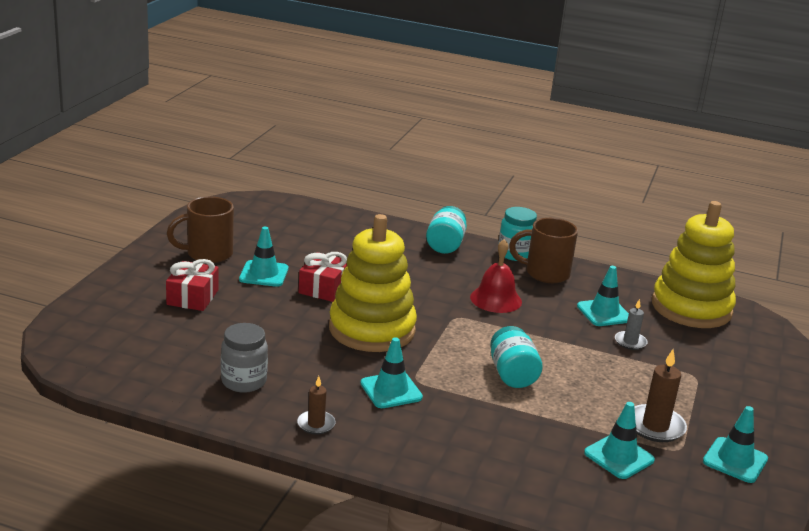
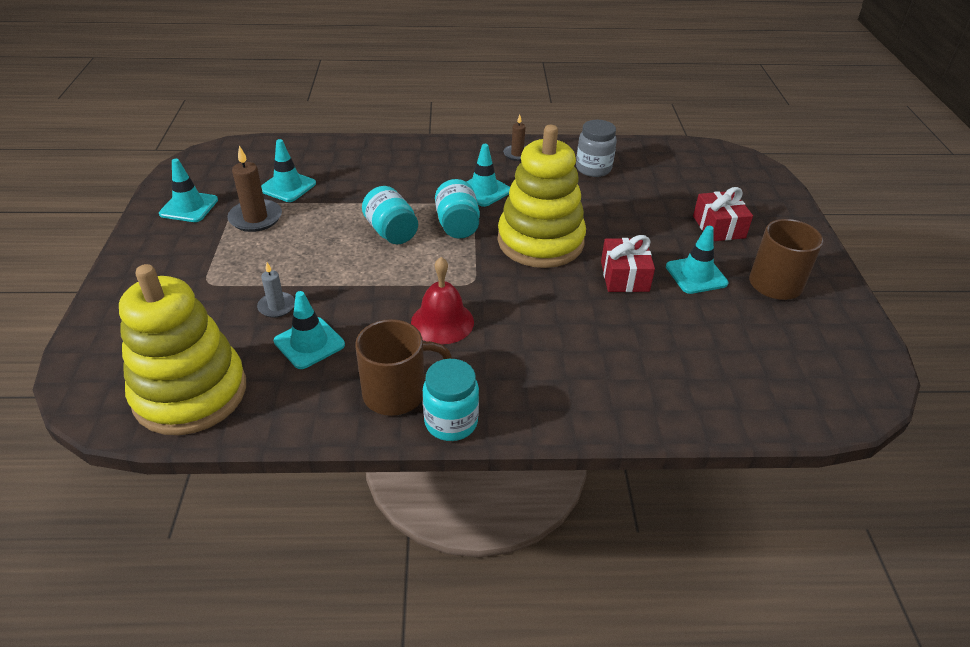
camera: 160 degrees right, 15 degrees up
(445, 245) = (551, 404): turquoise jar -> turquoise jar (457, 225)

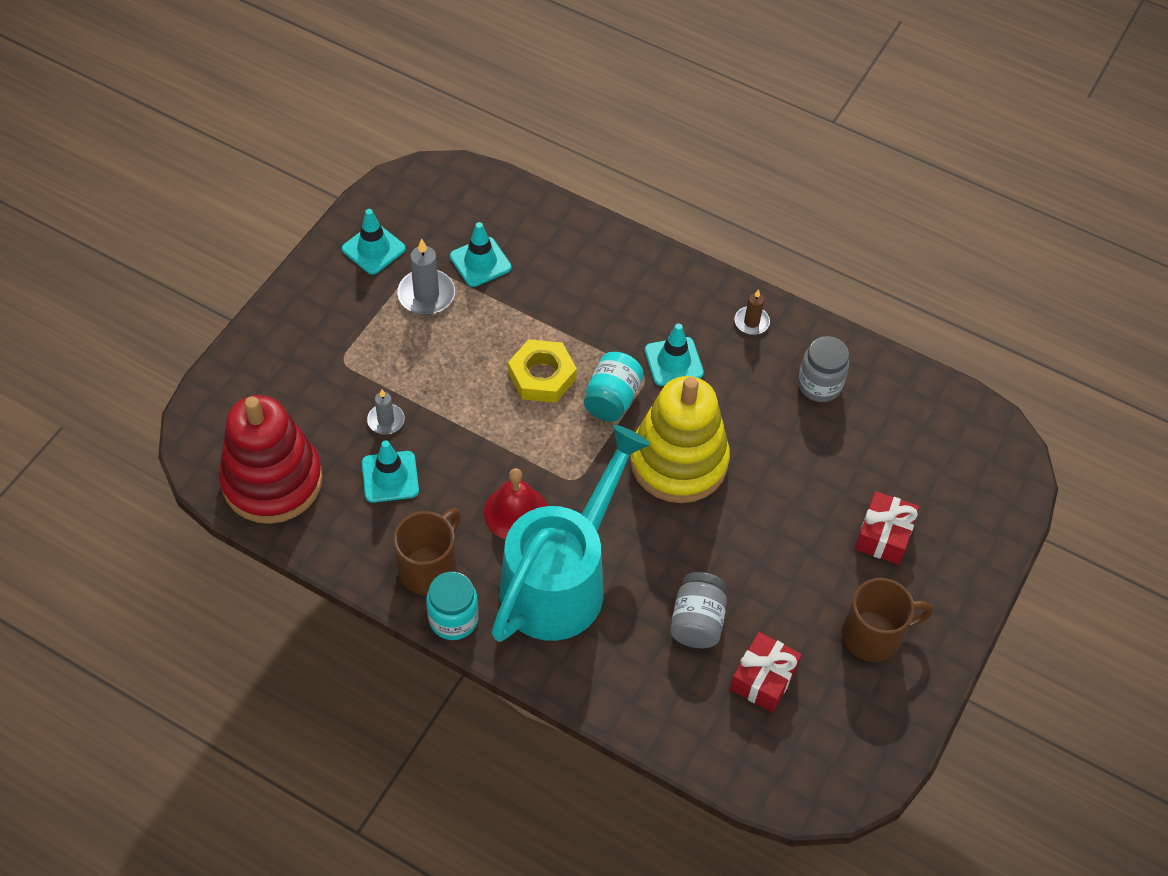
camera: 30 degrees right, 15 degrees up
(190, 393) = (272, 481): yellow stacking toy -> red stacking toy
(255, 218) = (426, 295): brown candle -> grey candle
(391, 232) = (542, 376): turquoise jar -> yellow nut
(397, 393) = (429, 568): brown mug -> brown mug turned 75 degrees counterclockwise
(520, 349) = (562, 578): none -> turquoise watering can
(624, 276) = (726, 547): red gift -> red gift (763, 679)
(651, 330) = (697, 621): none -> grey jar
(696, 275) = (800, 583): turquoise traffic cone -> none

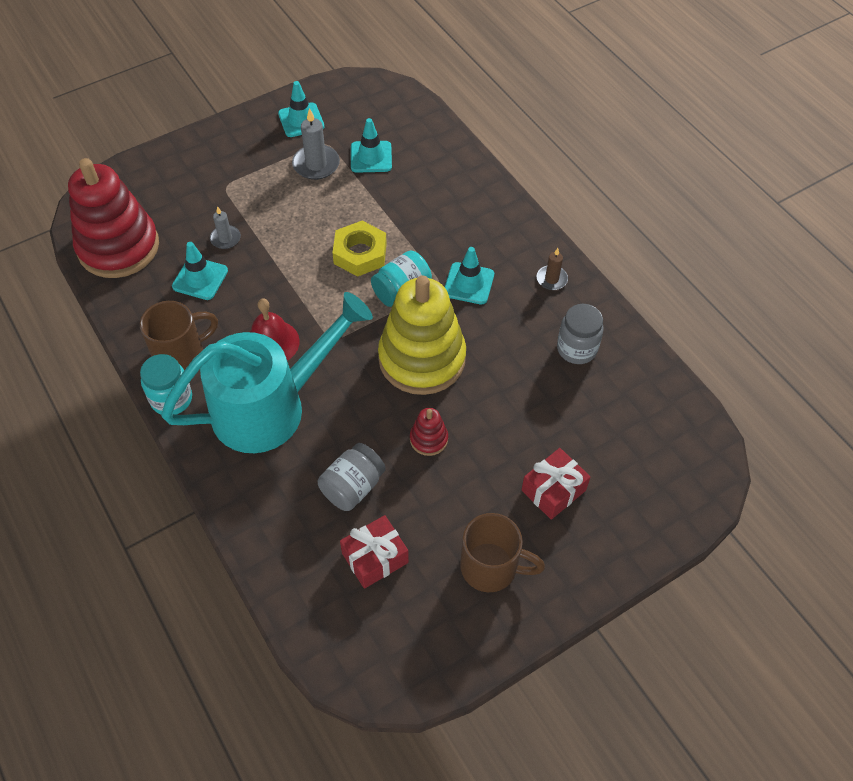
camera: 30 degrees right, 0 degrees up
(738, 540) = (428, 439): none -> red stacking toy

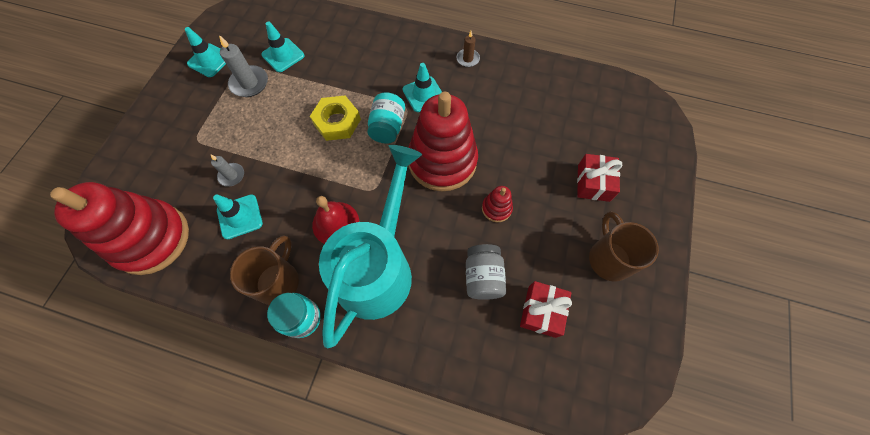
camera: 40 degrees left, 10 degrees up
(422, 358) = (442, 161): yellow stacking toy -> red stacking toy
(491, 567) = (609, 258): brown mug -> brown mug turned 75 degrees counterclockwise
(576, 349) = (522, 90): grey jar -> none

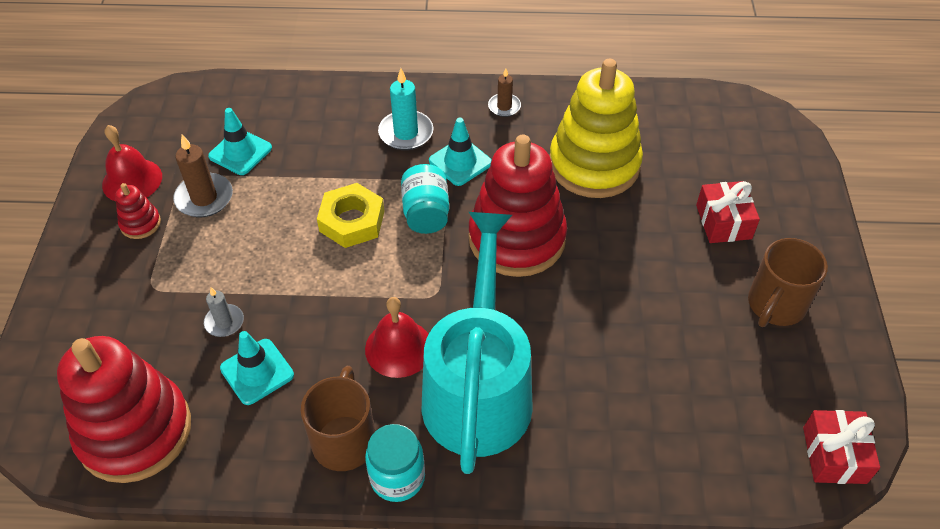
camera: 15 degrees left, 15 degrees down
(209, 60) = (132, 180): turquoise traffic cone -> red bell
(249, 83) = (204, 198): grey candle -> brown candle
(394, 64) = (406, 133): none -> turquoise candle
(483, 277) = (623, 366): grey jar -> none
(496, 208) = (610, 280): red stacking toy -> red stacking toy (140, 223)
(515, 117) = (594, 164): none -> yellow stacking toy
(541, 311) = (714, 388): red gift -> red gift (834, 455)
(609, 258) = (775, 305): brown mug -> brown mug turned 120 degrees counterclockwise

